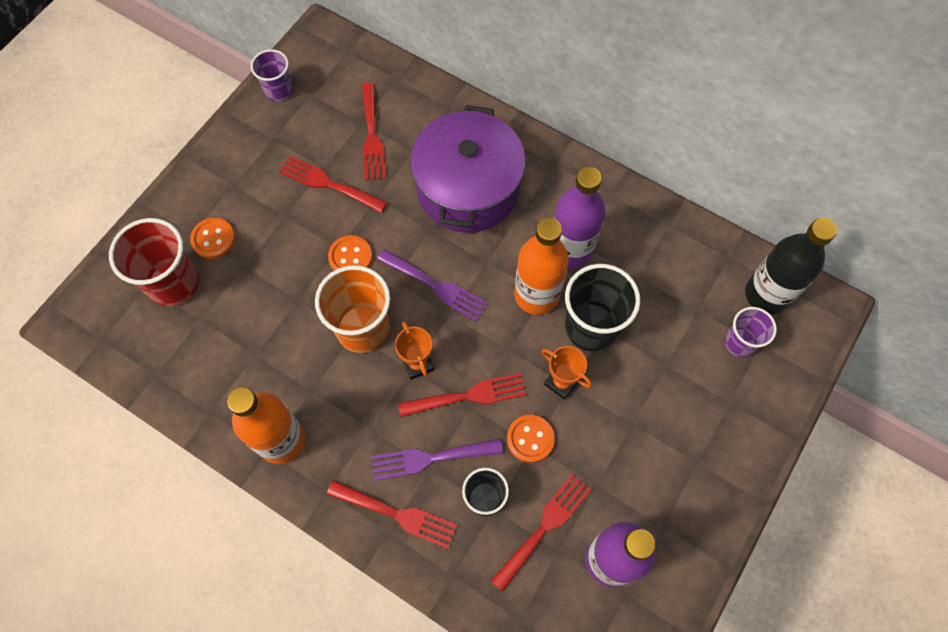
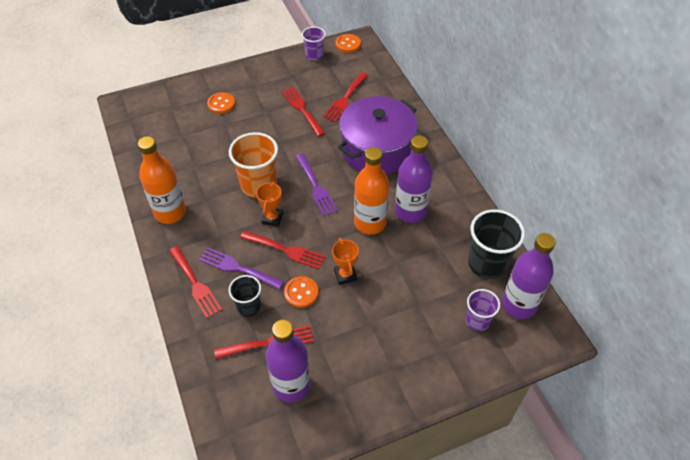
camera: 35 degrees right, 15 degrees down
(174, 283) = (184, 113): red cup -> none
(350, 257) = (282, 148): orange button -> orange button (348, 44)
(591, 327) = (388, 257): black cup -> black cup (487, 263)
(766, 295) = (518, 305): black bottle -> purple bottle

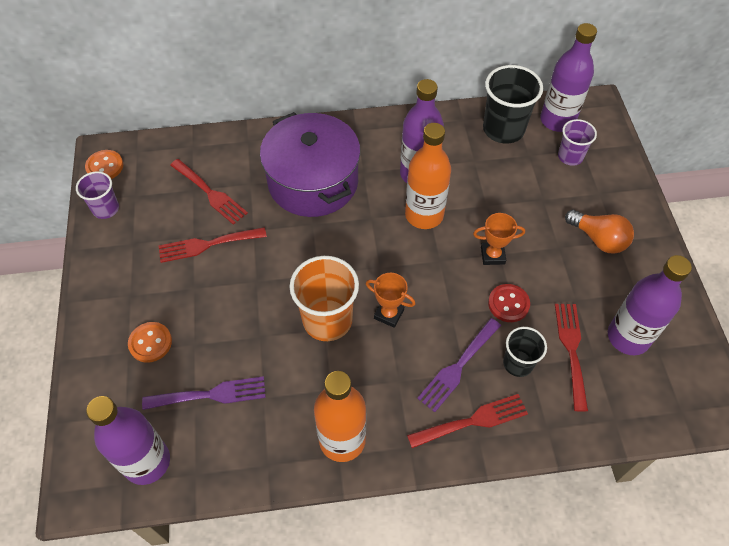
camera: 75 degrees left, 5 degrees up
(143, 125) = (147, 462): none -> purple bottle
(286, 250) = (443, 308): red fork -> none
(301, 293) = (508, 304): orange button -> red button
(316, 187) = (352, 256): purple fork -> purple fork (211, 394)
(388, 353) = (598, 239): none -> orange light bulb

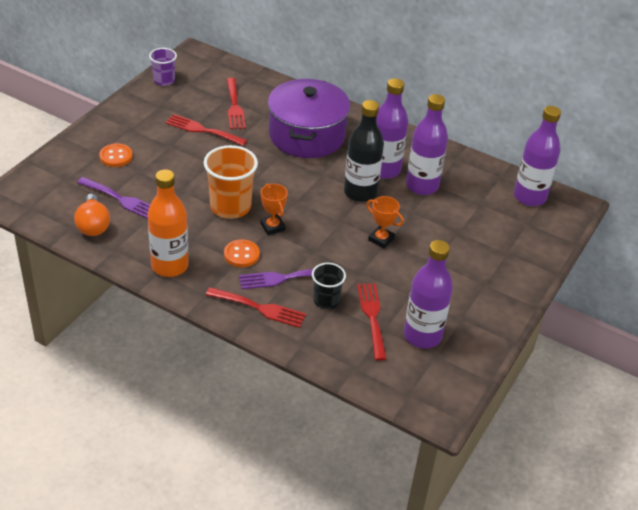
camera: 35 degrees right, 15 degrees down
(105, 166) = (187, 60): orange button -> orange button (241, 254)
(147, 462) = (53, 207): purple bottle -> purple bottle (422, 186)
(424, 215) = (360, 192): orange bottle -> black bottle
(503, 129) = (480, 180): black cup -> none
(508, 304) = (359, 269): red button -> none
(570, 156) = (512, 221): purple cup -> none
(571, 350) = (372, 317): red fork -> red fork turned 45 degrees counterclockwise
(598, 239) = (471, 275): orange light bulb -> orange light bulb (93, 225)

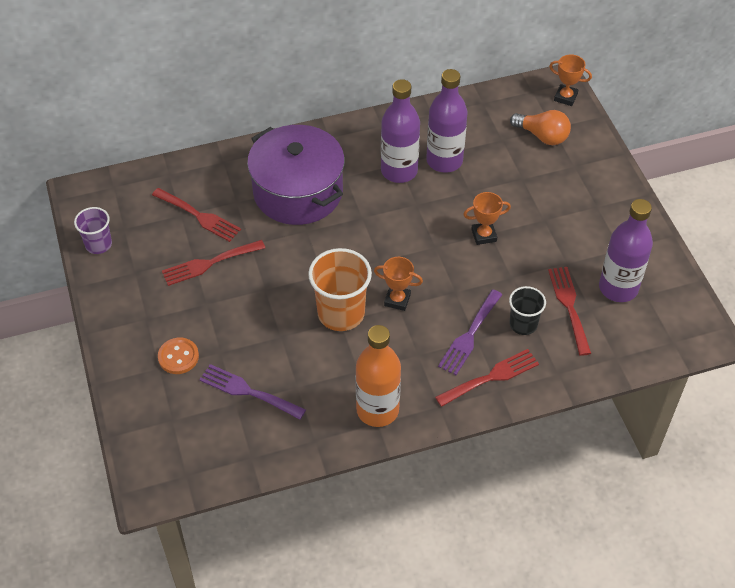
camera: 45 degrees left, 10 degrees up
(93, 225) = (263, 436): orange light bulb -> orange light bulb (542, 136)
(121, 199) = (248, 391): purple fork -> purple fork turned 135 degrees counterclockwise
(241, 254) = (412, 346): orange button -> none
(360, 192) = (412, 208): black bottle -> none
(372, 317) = (569, 306): red fork -> red fork turned 45 degrees clockwise
(529, 197) = (524, 103): purple bottle -> none
(566, 215) = (565, 97): none -> orange trophy

